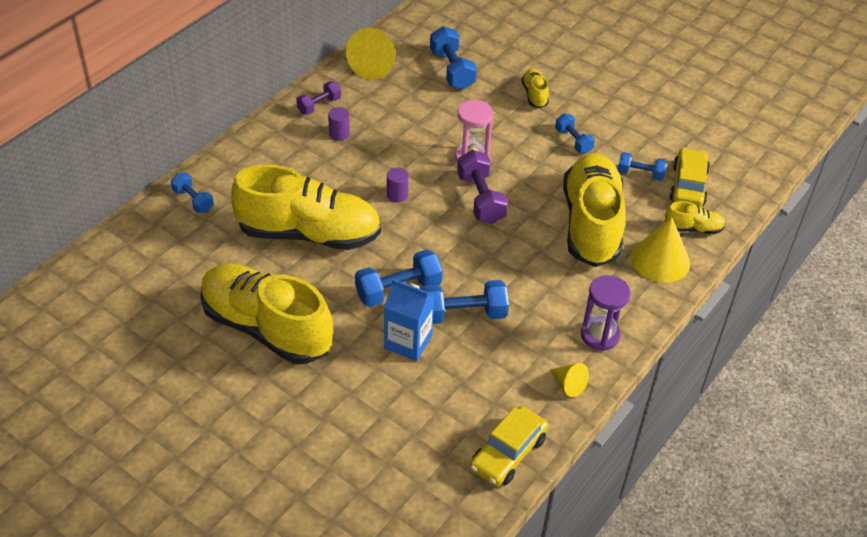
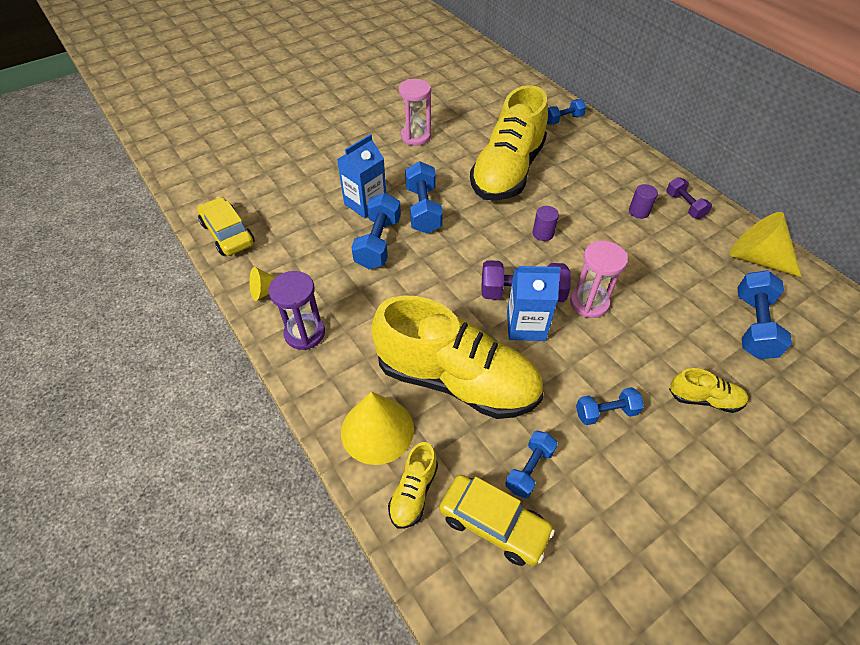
camera: 110 degrees right, 5 degrees up
(266, 328) = (415, 136): yellow shoe -> pink hourglass
(452, 70) = (753, 326): blue dumbbell -> blue dumbbell turned 75 degrees counterclockwise
(515, 192) = (526, 325): none -> blue carton

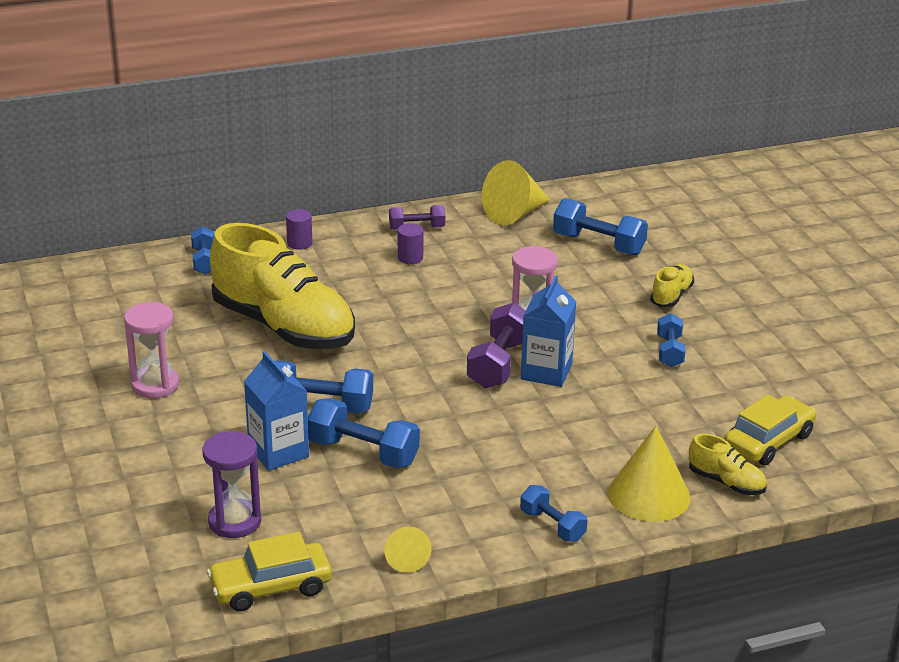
camera: 75 degrees left, 20 degrees down
(305, 333) = (494, 532): purple hourglass -> purple hourglass (234, 521)
(456, 380) = (602, 431): yellow shoe -> none
(529, 469) = (718, 409): blue dumbbell -> blue dumbbell (552, 525)
(543, 233) = (412, 328): purple cylinder -> purple cylinder (299, 243)

